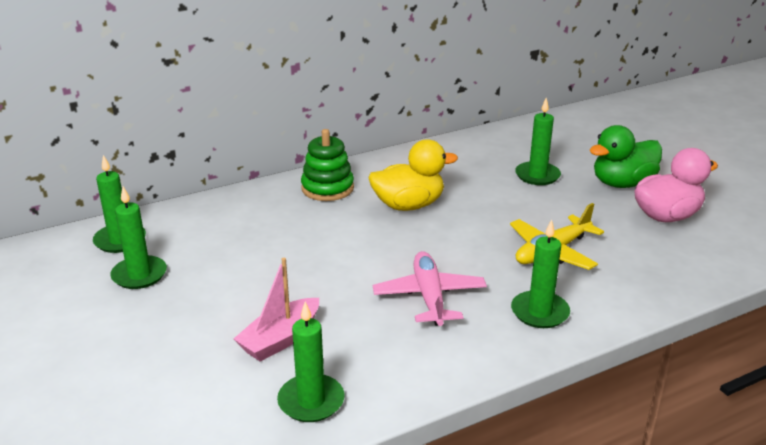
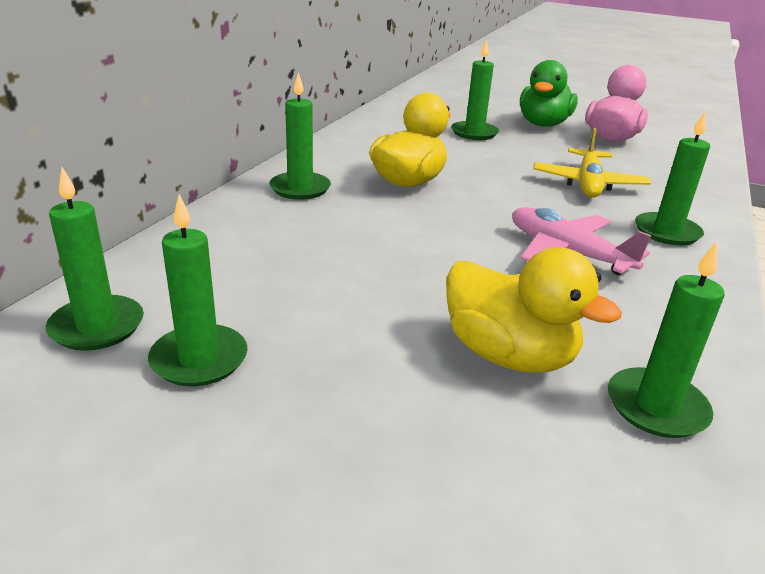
camera: 40 degrees left, 0 degrees up
(280, 339) = (509, 355): pink boat -> yellow duck
(327, 188) = (300, 188): green stacking toy -> green candle

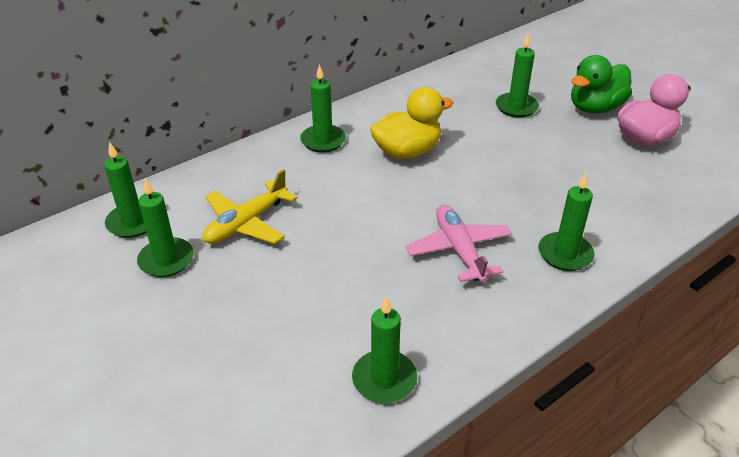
camera: 30 degrees right, 10 degrees up
(509, 355) = (332, 315): yellow duck -> none
(588, 184) = (555, 188): yellow plane -> yellow plane (246, 223)

